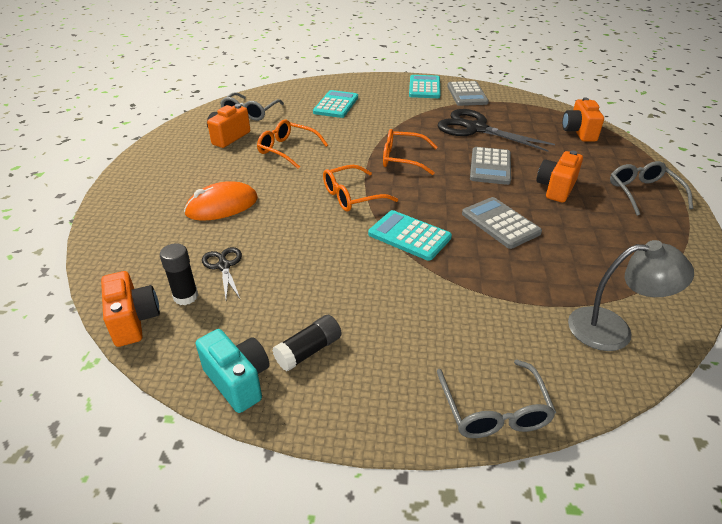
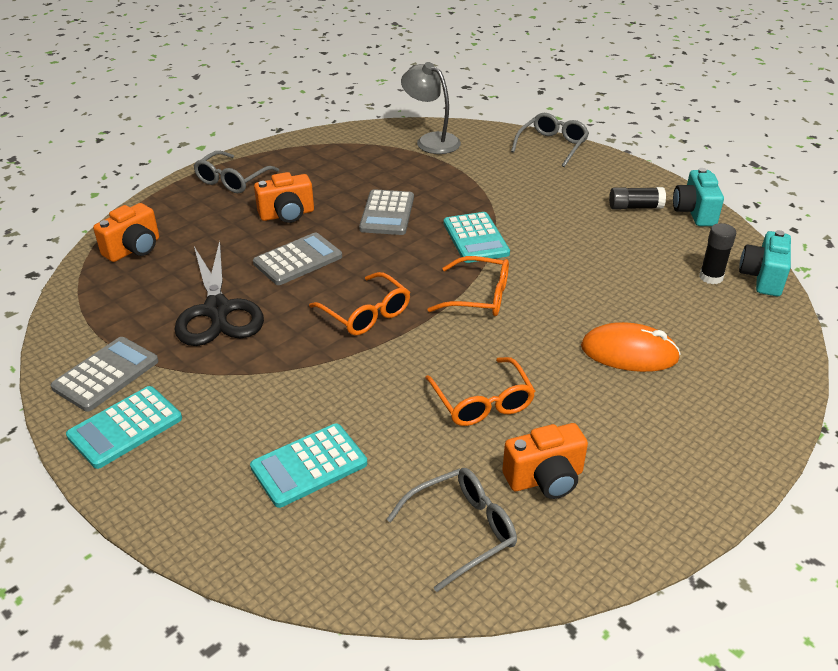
camera: 140 degrees left, 0 degrees up
(134, 321) = (762, 278): orange camera -> turquoise camera
(224, 266) = (664, 287): black scissors -> none

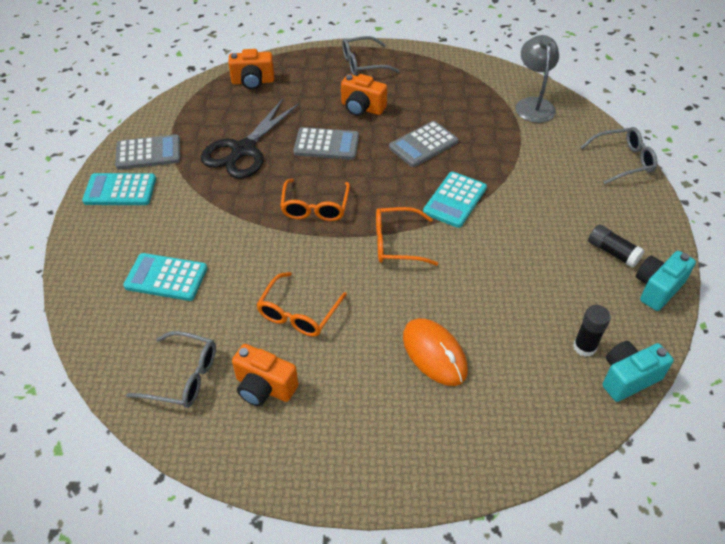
camera: 45 degrees right, 10 degrees up
(479, 296) = (396, 243): orange glasses -> orange glasses turned 120 degrees clockwise

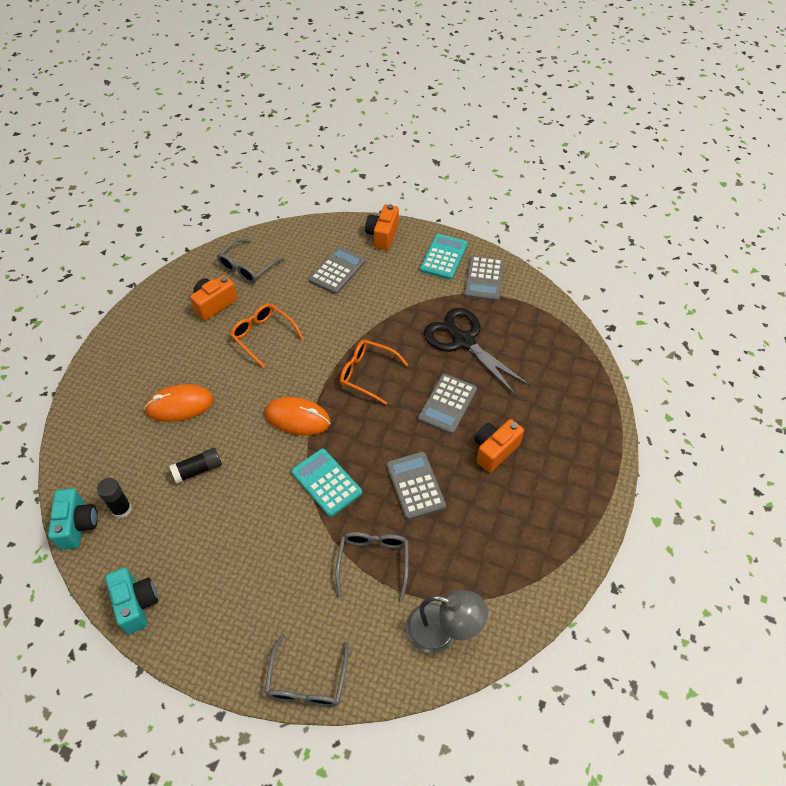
camera: 110 degrees right, 5 degrees up
(166, 277) = (337, 271): turquoise calculator -> grey calculator
(253, 82) = (569, 369): orange camera -> orange camera (382, 235)
(363, 64) = (577, 477): grey glasses -> grey glasses (373, 562)
(396, 243) = (297, 418): orange glasses -> orange mouse
(612, 252) = (196, 589): black glue stick -> black glue stick (198, 470)

